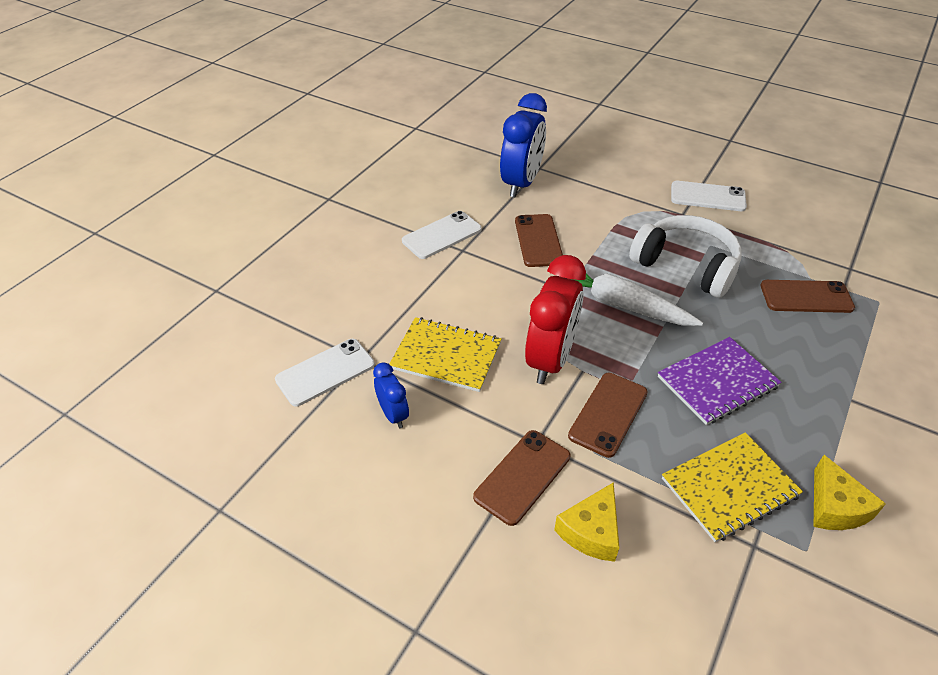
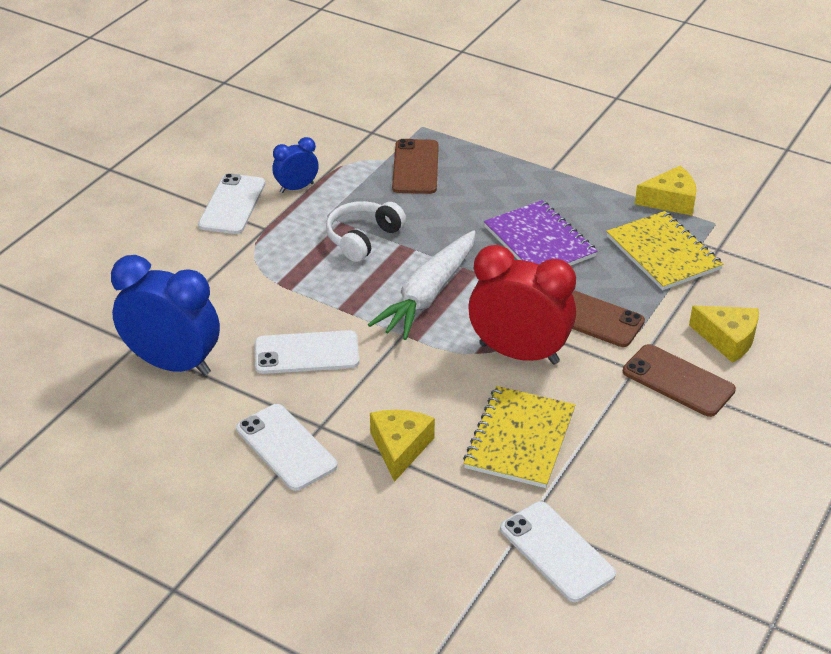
camera: 90 degrees left, 5 degrees down
(393, 414) = (615, 482): blue clock -> blue clock (296, 188)
(439, 289) = (400, 448): none -> yellow cheese
(538, 240) = (306, 353): brown phone -> white phone
(686, 266) = (363, 238): white headphones -> white headphones, size x0.64

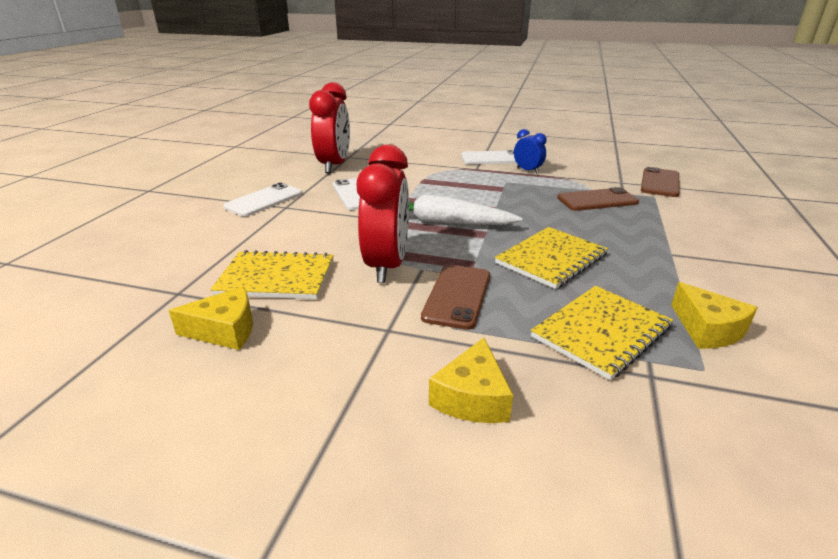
camera: 75 degrees right, 10 degrees down
(173, 364) = (334, 166): blue clock -> red clock
(363, 238) = (491, 194): white headphones -> none
(400, 448) = (264, 233): yellow cheese -> yellow cheese (225, 330)
(539, 241) = (551, 259): purple notebook -> yellow notebook
(556, 551) = (133, 309): white phone -> none
(678, 381) = (379, 361): brown phone -> brown phone (660, 183)

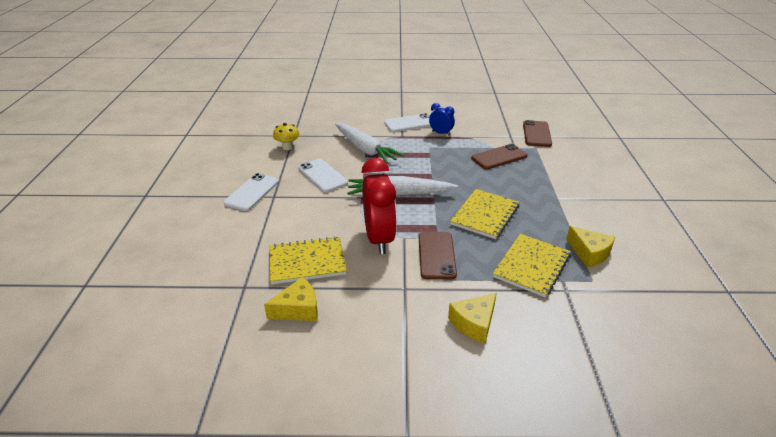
camera: 15 degrees left, 5 degrees up
(334, 166) = (287, 147): red clock -> yellow mushroom
(424, 176) = (365, 149): none -> white carrot
(472, 397) = (474, 323): yellow cheese -> yellow cheese turned 45 degrees clockwise

